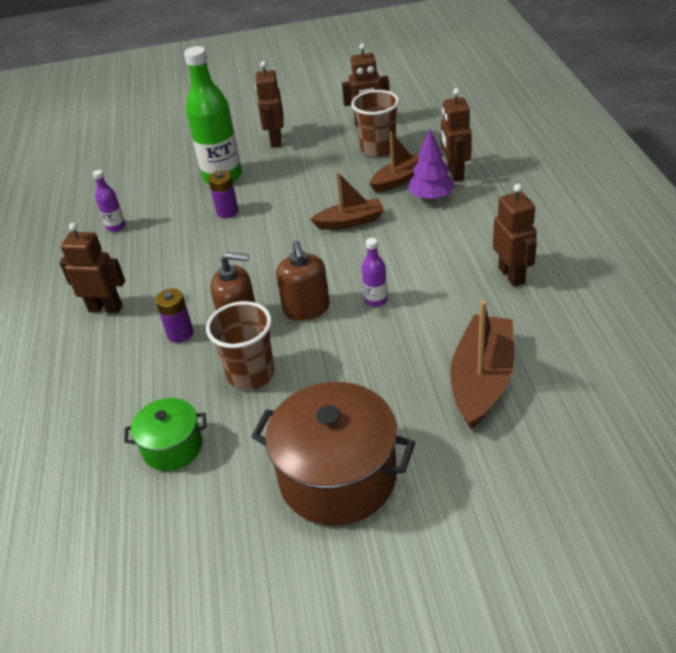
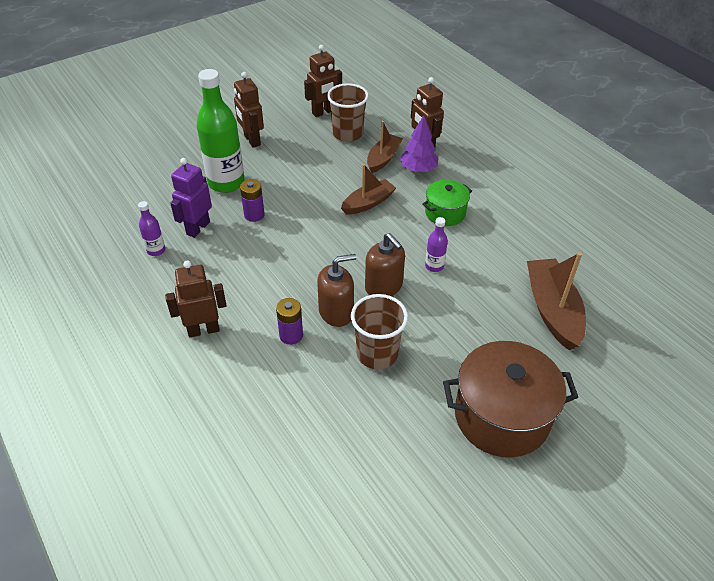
camera: 30 degrees left, 5 degrees up
(167, 214) = (198, 228): none -> purple robot
(173, 447) = (355, 435): green pot -> green pot (445, 213)
(512, 275) = (520, 222): brown robot -> none

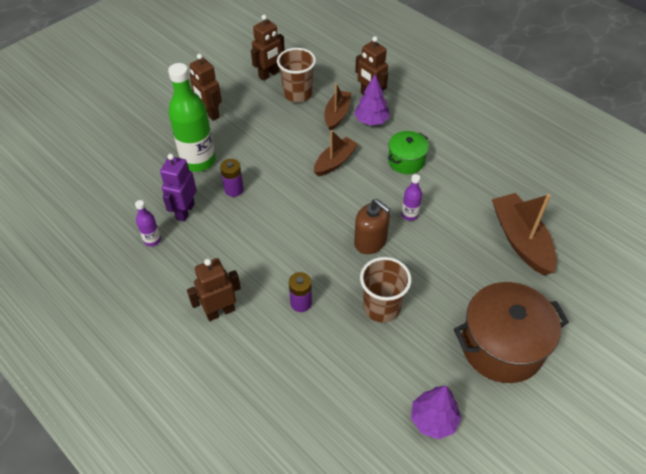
camera: 10 degrees left, 5 degrees up
(336, 312) = (335, 273): brown soap dispenser -> none
(402, 480) = (433, 419): none -> purple tree

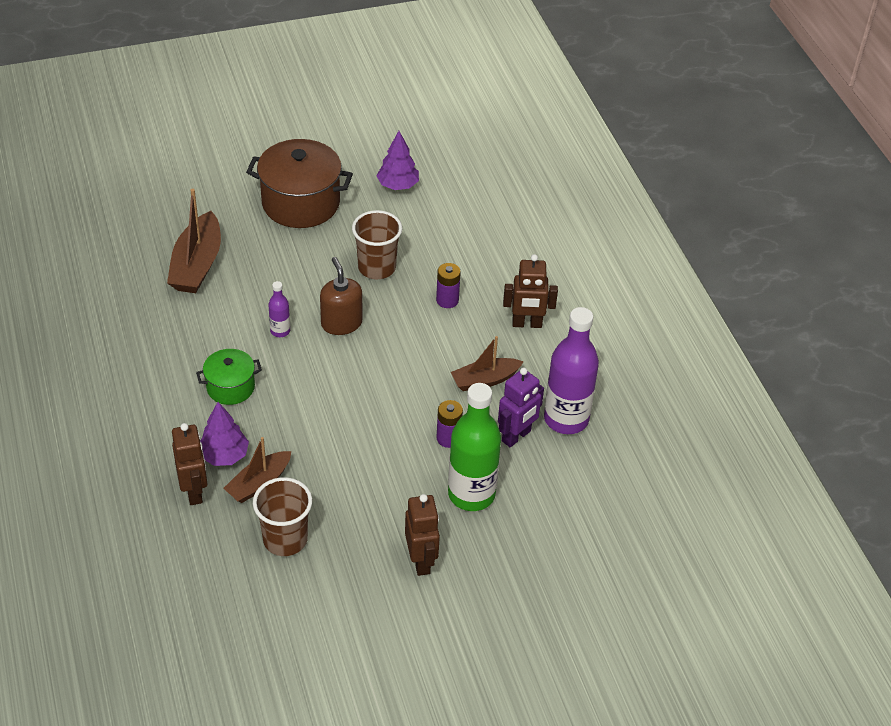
camera: 155 degrees left, 5 degrees down
(152, 240) = (566, 419): purple bottle -> purple bottle, size x2.18
(269, 74) = (301, 593): brown robot -> none
(335, 162) = (311, 421): brown boat -> brown boat (485, 380)

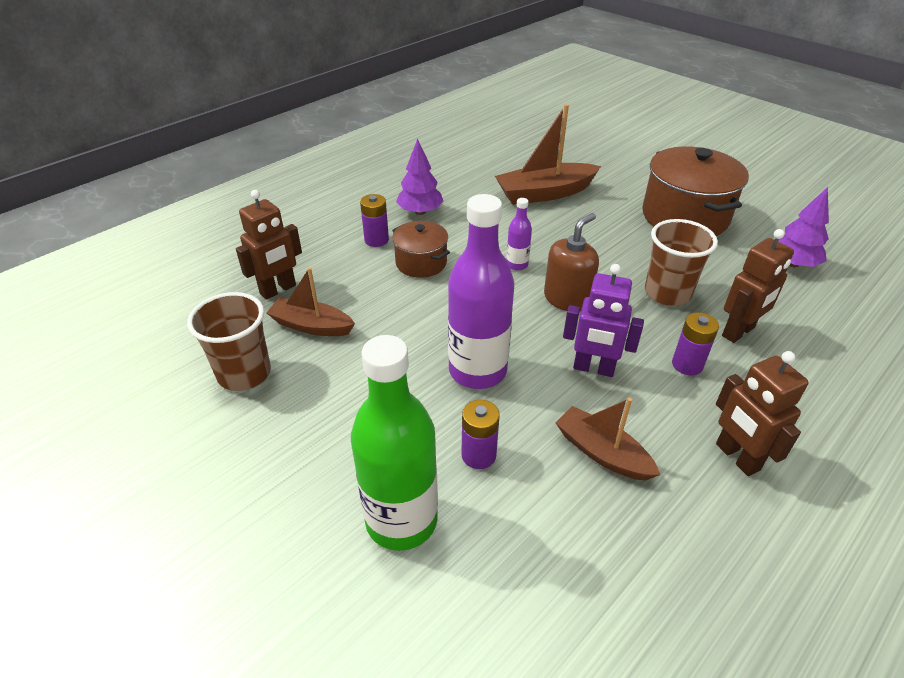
camera: 65 degrees right, 5 degrees down
(174, 403) = (376, 240): none -> purple battery
(224, 455) = (334, 290): purple tree -> purple tree (420, 212)
(230, 387) = (421, 263): green pot -> brown pot
(421, 561) = (260, 512): brown robot -> brown robot (738, 332)
(516, 436) = (537, 531): purple robot -> purple robot (593, 368)
(566, 419) = (618, 583): purple bottle -> purple bottle (477, 371)

